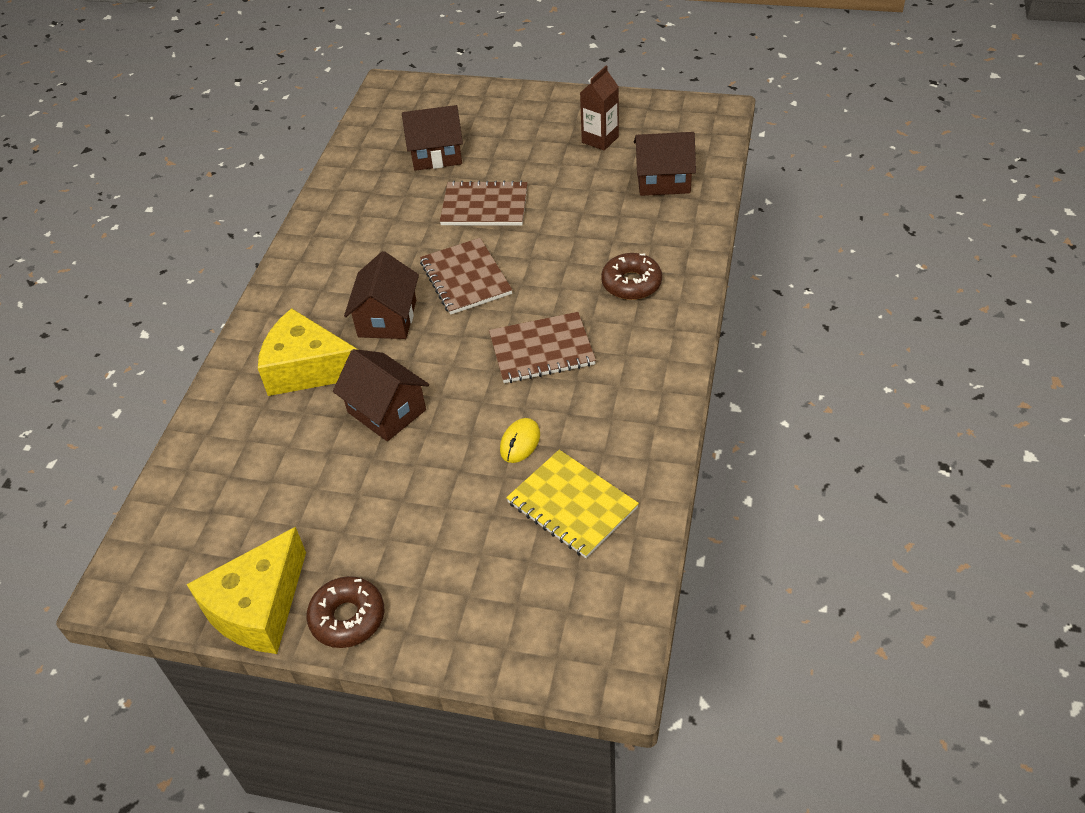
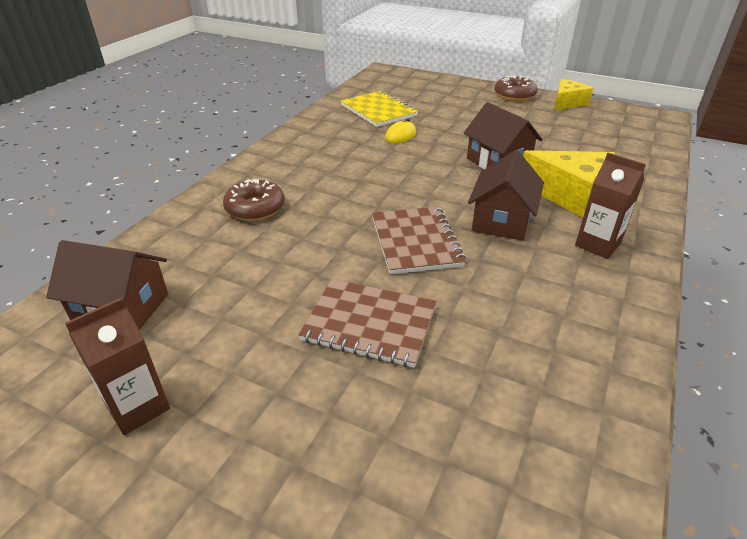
camera: 170 degrees left, 10 degrees down
(258, 607) = (567, 103): yellow cheese -> yellow cheese, size x0.62
(302, 309) = (597, 244): none -> brown carton
(436, 155) = (424, 449): brown house -> none
(542, 350) = (363, 177): brown notebook -> none

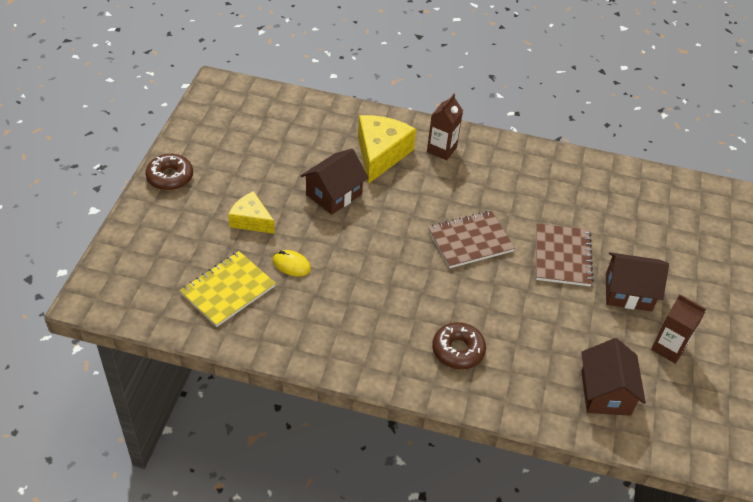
camera: 105 degrees left, 10 degrees up
(501, 220) = (427, 195): brown house -> brown house (628, 292)
(567, 103) = (189, 140): yellow cheese -> yellow cheese (251, 220)

